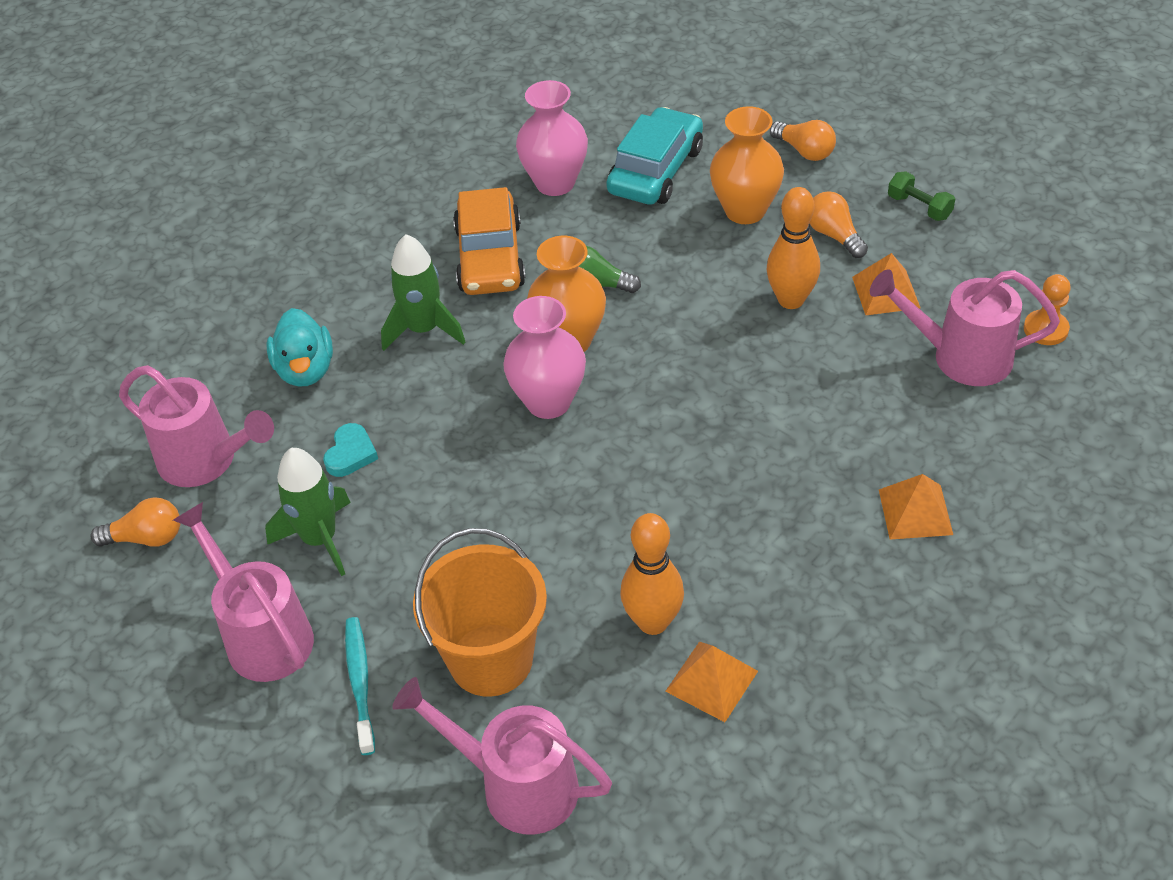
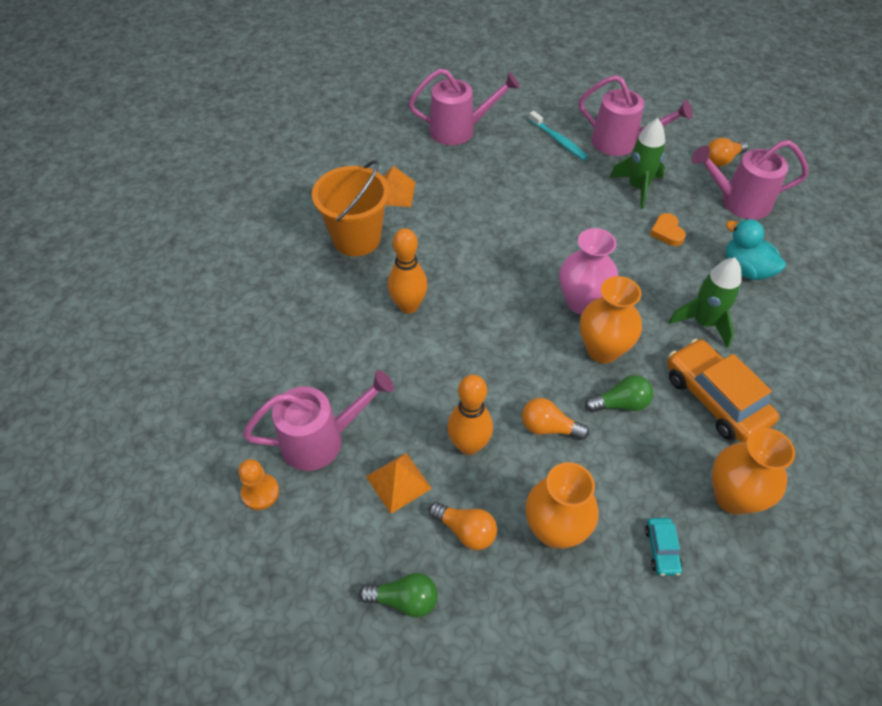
camera: 150 degrees right, 5 degrees up
(350, 454) = (667, 232): turquoise heart -> orange heart
(491, 660) = (506, 167): orange bucket -> orange bucket (356, 238)
(555, 183) = (733, 497): pink vase -> orange vase
(653, 622) = (439, 207): orange bowling pin -> orange bowling pin (408, 306)
(656, 170) = (661, 549): turquoise car -> turquoise car, size x0.45
(804, 151) = (544, 639): orange light bulb -> orange light bulb (549, 427)
(915, 511) = (319, 312): orange pyramid -> none
(919, 207) = (404, 600): green dumbbell -> green light bulb

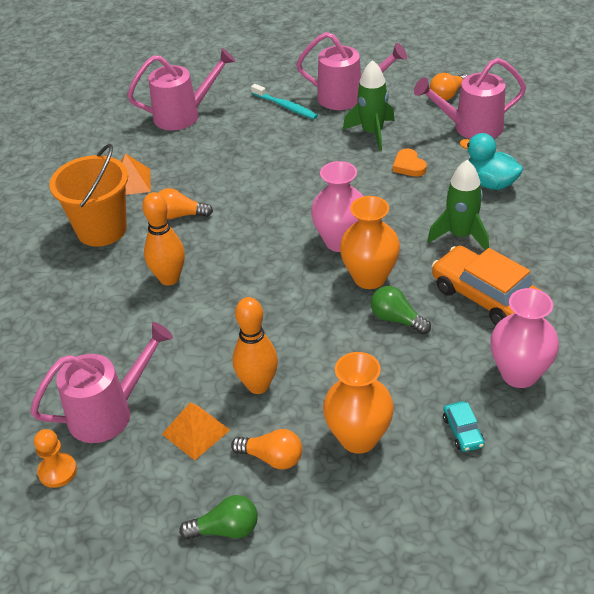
camera: 10 degrees left, 10 degrees down
(549, 427) = (333, 354): orange light bulb -> orange light bulb (180, 215)
(620, 404) = (397, 319): green light bulb -> green light bulb turned 120 degrees counterclockwise
(733, 497) = (519, 374): orange vase -> pink vase

